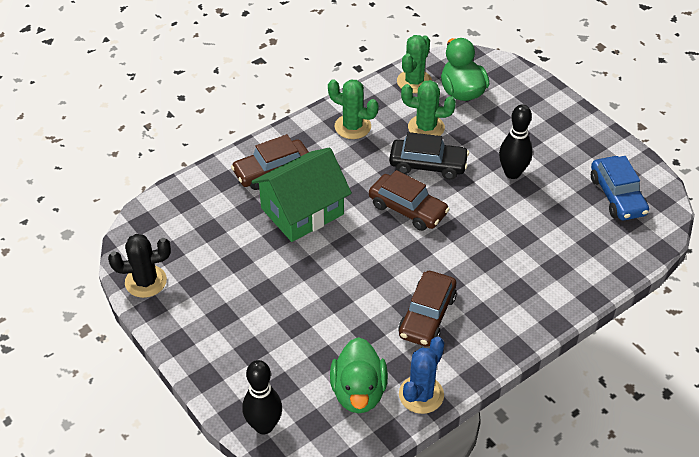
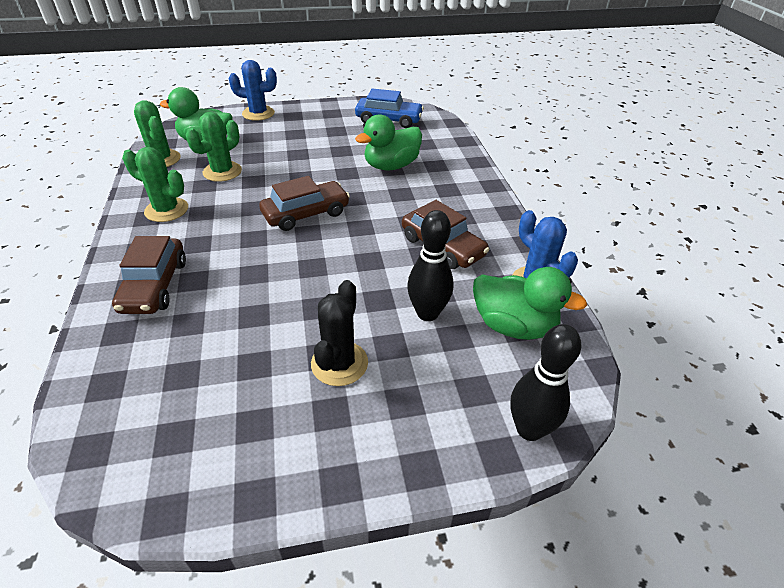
camera: 65 degrees left, 5 degrees down
(146, 281) = (201, 487): black cactus -> black cactus (339, 363)
(302, 211) = (237, 282): green house -> none
(352, 127) = (166, 210): green cactus -> green cactus turned 60 degrees clockwise
(428, 165) = (266, 185): black car -> none
(512, 173) = (322, 151): black bowling pin -> black bowling pin (427, 313)
(526, 233) = (391, 166): none -> green duck
(541, 96) = (258, 113): none -> blue cactus

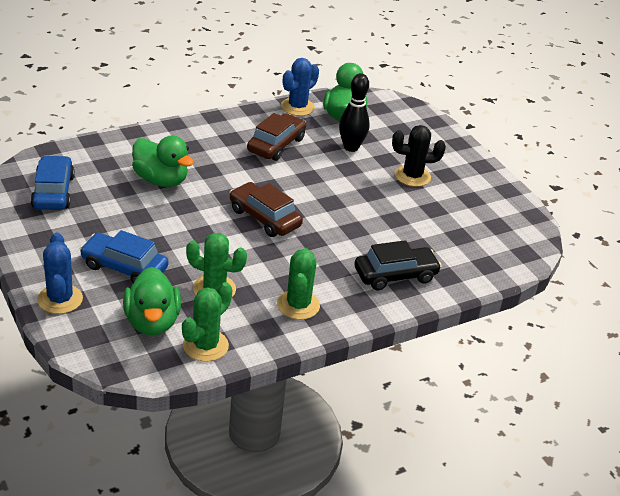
camera: 110 degrees left, 5 degrees down
(154, 286) = (395, 275): brown car -> black car
(277, 138) = (124, 267): none -> blue car
(529, 429) = (415, 112): black bowling pin -> none

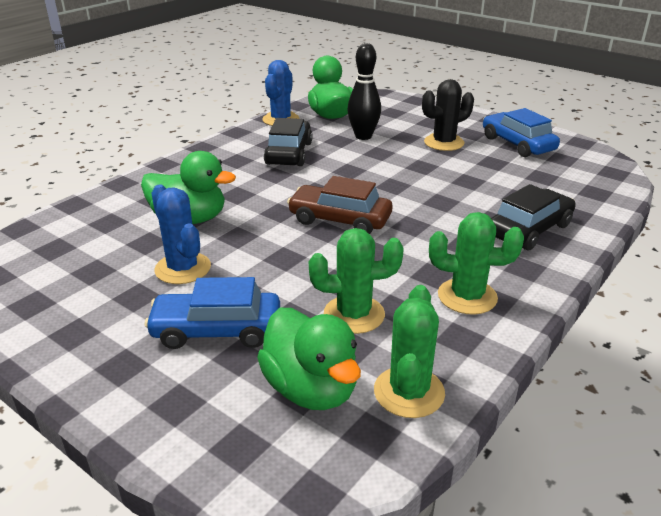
camera: 20 degrees left, 5 degrees down
(53, 192) = (56, 272): blue car -> blue car (517, 144)
(60, 299) = (152, 409): blue cactus -> blue cactus (183, 268)
(276, 145) = (289, 153): brown car -> black car
(298, 305) = (467, 296): green cactus -> green cactus turned 60 degrees counterclockwise

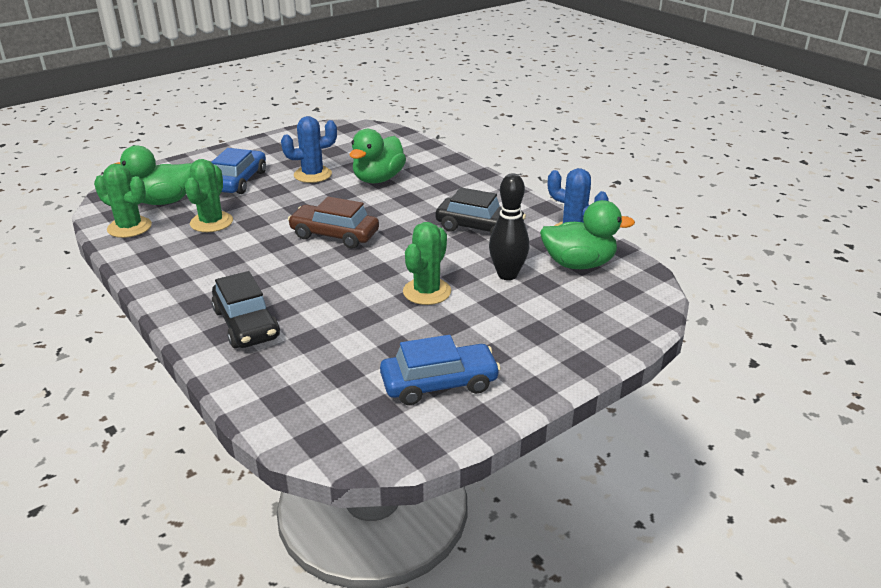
camera: 105 degrees right, 0 degrees up
(340, 220) = (334, 235): brown car -> brown car turned 105 degrees counterclockwise
(444, 143) = (467, 325): black cactus -> none
(467, 296) = (188, 267): green cactus -> green cactus (427, 292)

